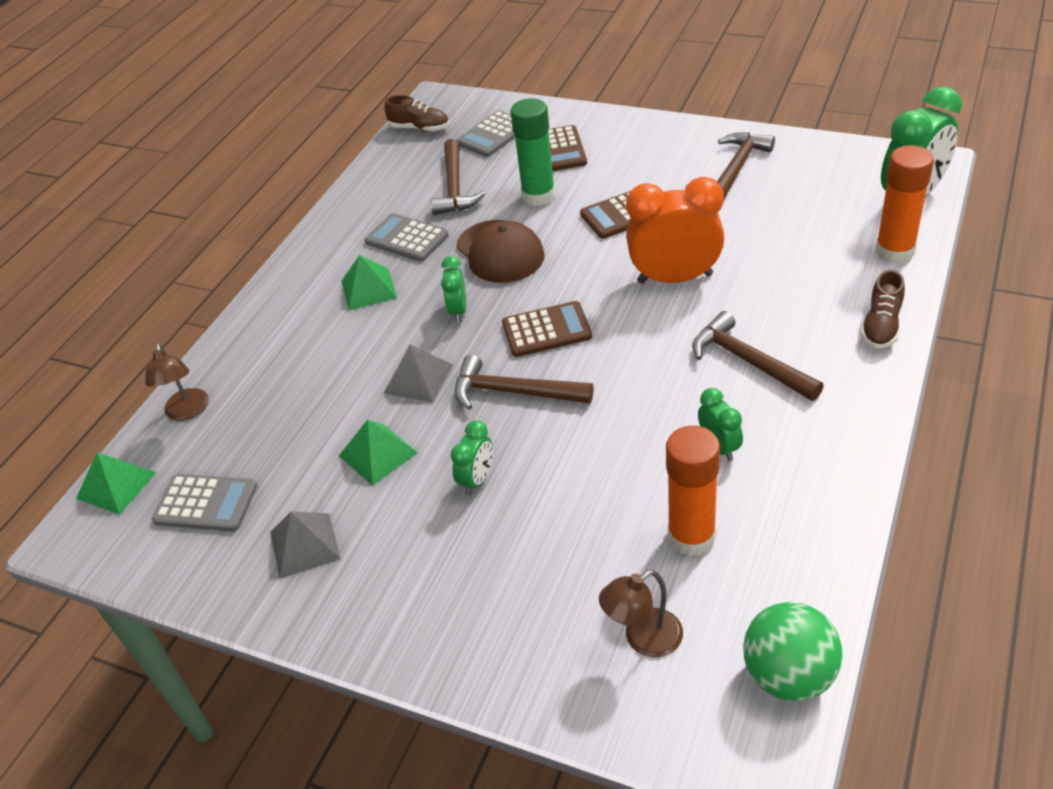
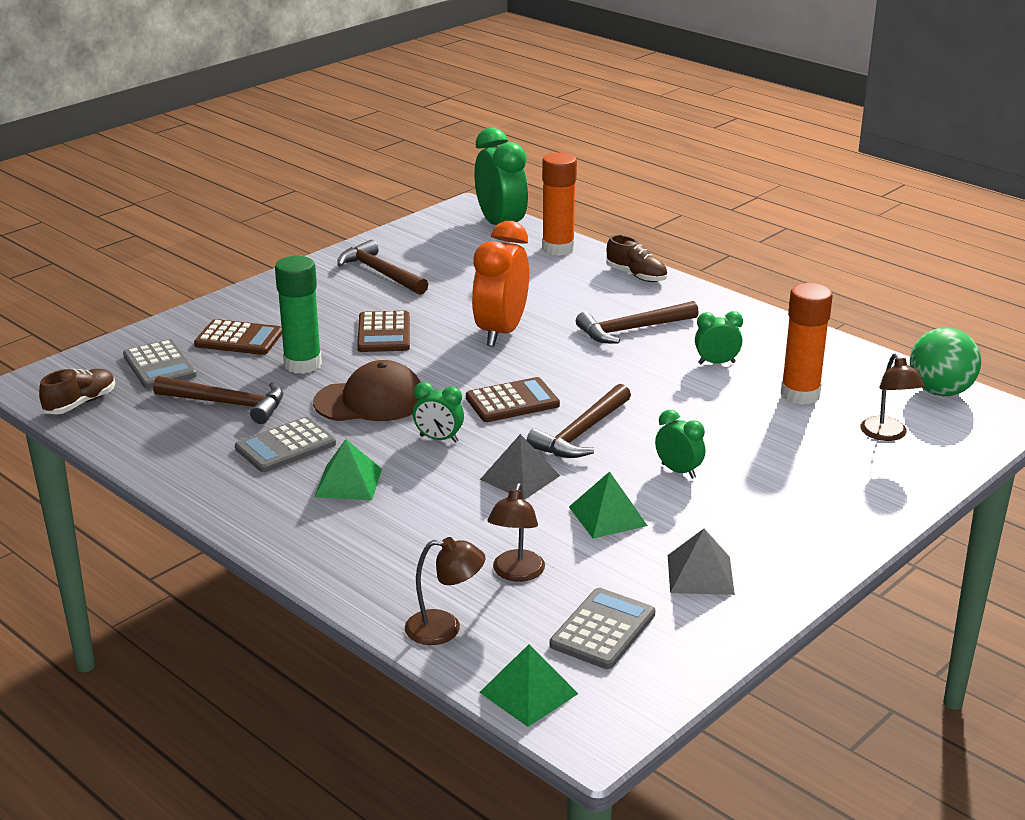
camera: 75 degrees left, 15 degrees down
(271, 426) = (516, 573): none -> brown lamp
(546, 330) = (512, 401): brown calculator -> brown calculator turned 60 degrees clockwise

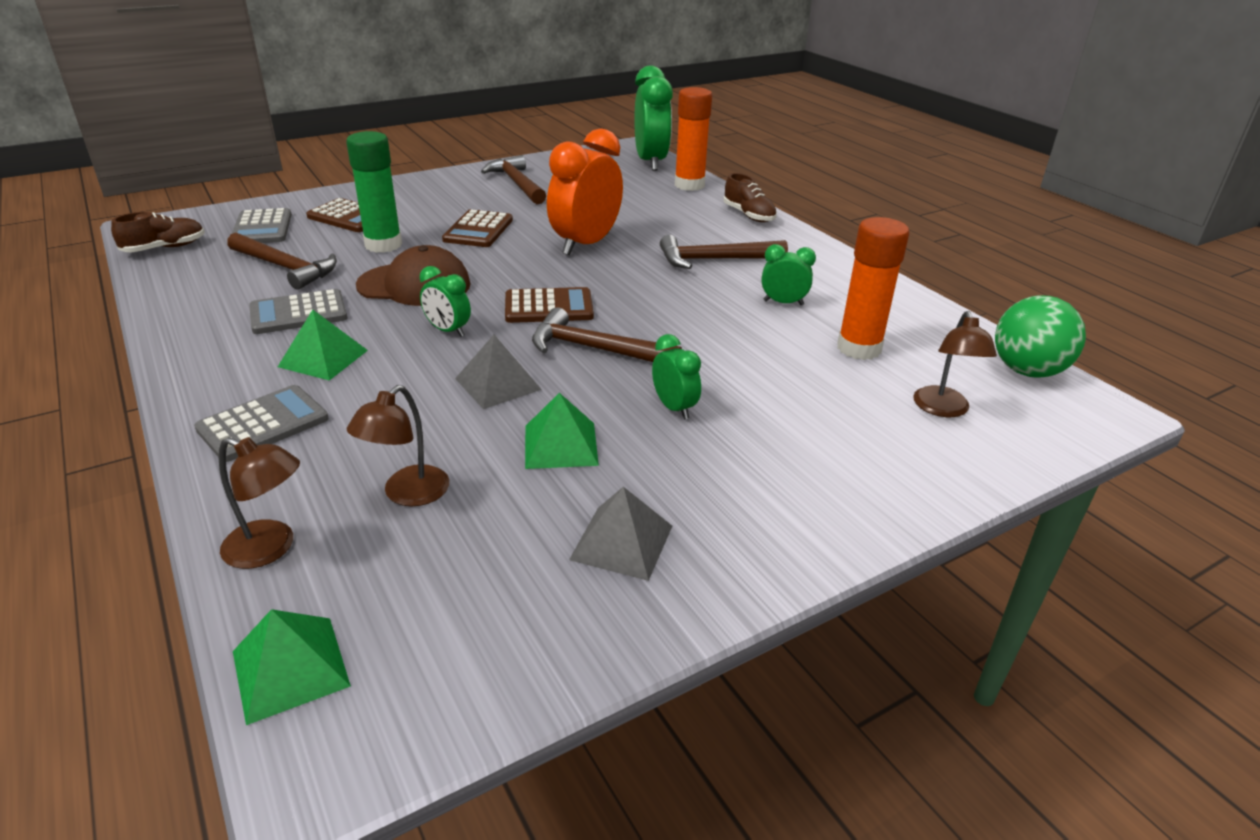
camera: 15 degrees right, 5 degrees up
(581, 433) = (595, 349): brown hammer -> brown hammer turned 60 degrees clockwise
(603, 630) = (451, 594): grey calculator -> grey calculator (263, 424)

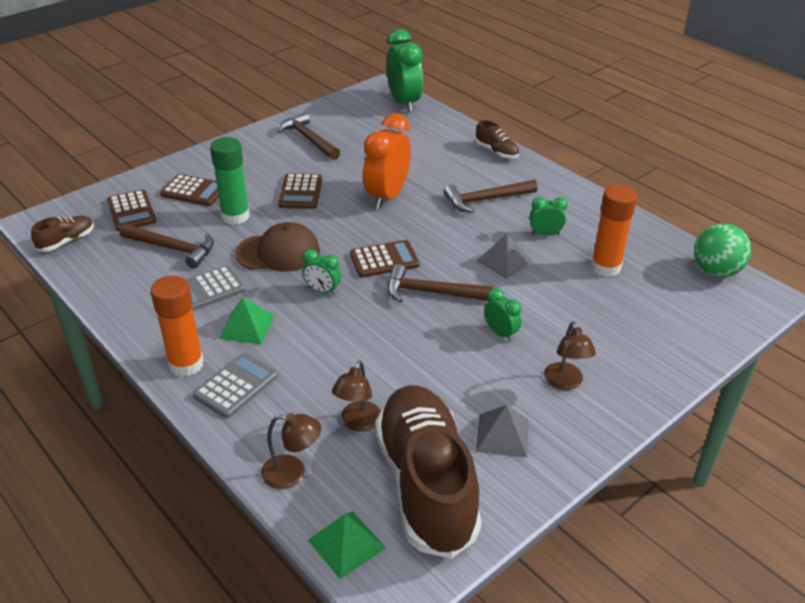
camera: 10 degrees left, 5 degrees up
(262, 228) = (131, 211): grey calculator -> brown calculator
(467, 595) = (426, 483): none -> brown shoe
(498, 384) = (377, 330): grey pyramid -> grey pyramid (504, 261)
(561, 445) = (439, 372): green pyramid -> none
(689, 185) = (442, 125): orange glue stick -> orange glue stick (186, 364)
(943, 409) = (669, 309): brown lamp -> brown lamp (565, 383)

